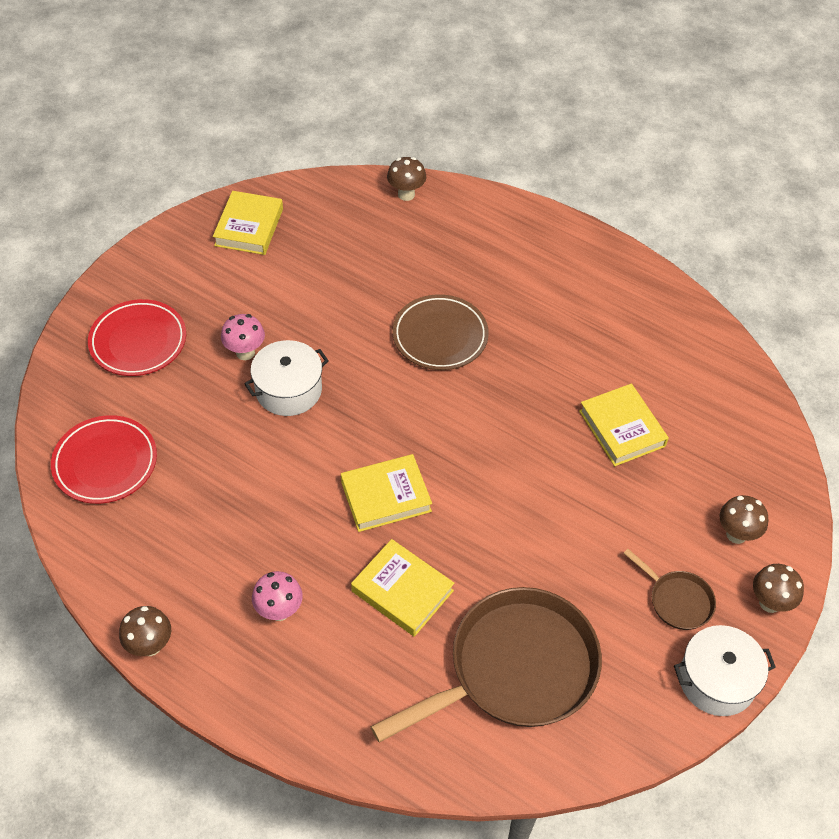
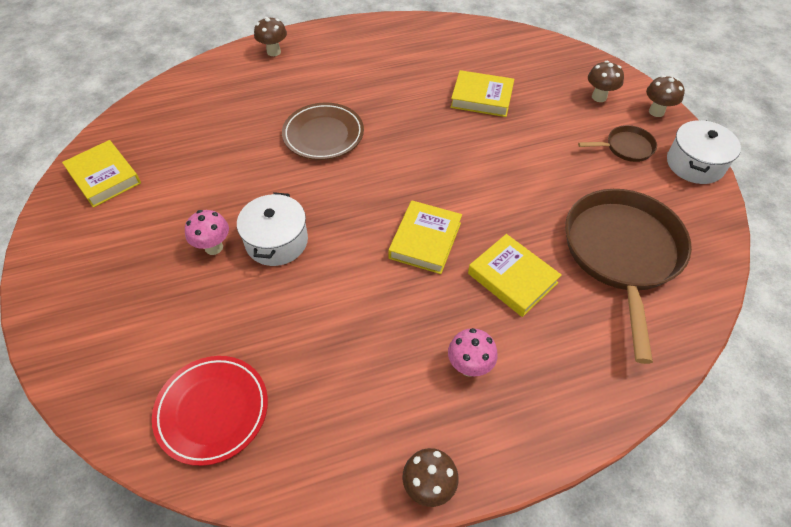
camera: 50 degrees left, 0 degrees up
(138, 341) = (119, 312): red plate -> none
(402, 591) = (512, 278): yellow book -> yellow book turned 60 degrees clockwise
(406, 194) = (189, 83): brown mushroom -> brown mushroom (273, 52)

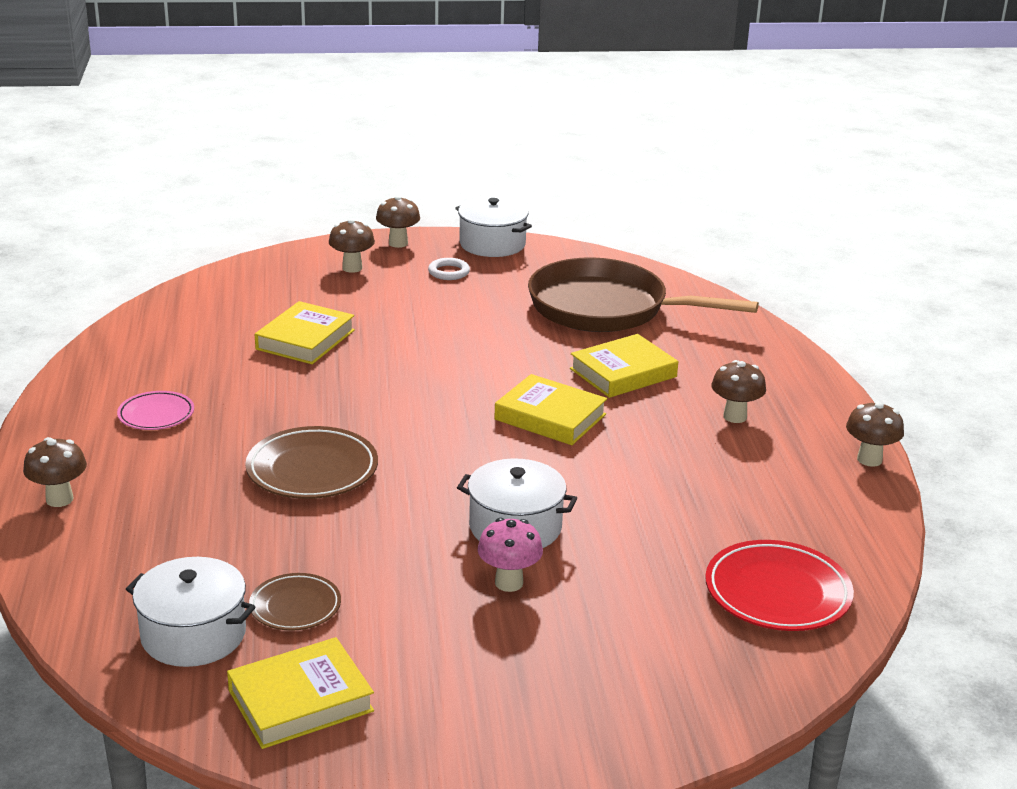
camera: 80 degrees left, 25 degrees down
(160, 126) = (193, 634): none -> white pot
(185, 157) = (295, 606): none -> brown plate
(366, 61) = (156, 415): none -> pink plate
(469, 366) = (735, 417): pink mushroom -> brown mushroom
(626, 147) = (448, 272): brown pan -> white ring

